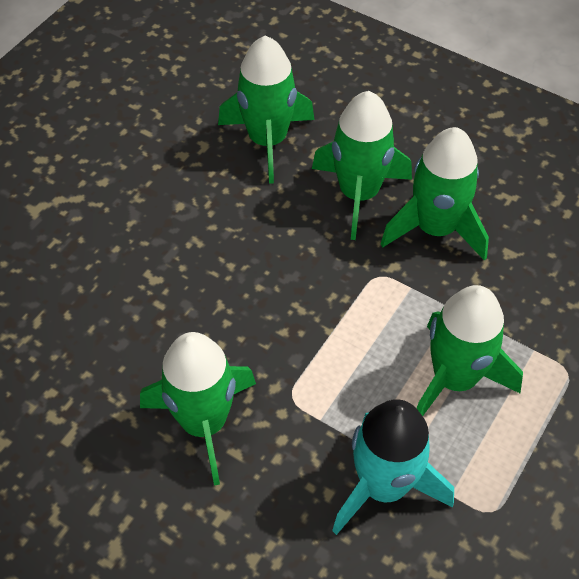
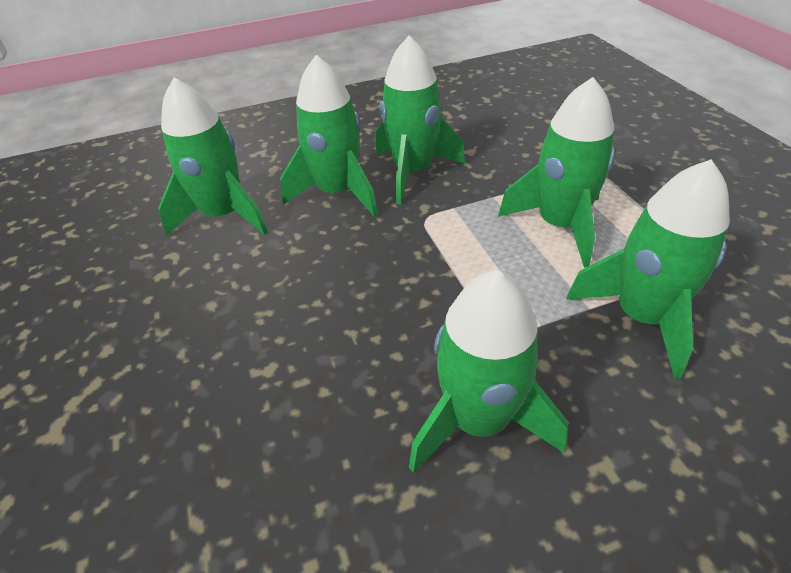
camera: 50 degrees left, 10 degrees down
(384, 486) = (641, 316): turquoise rocket -> green rocket

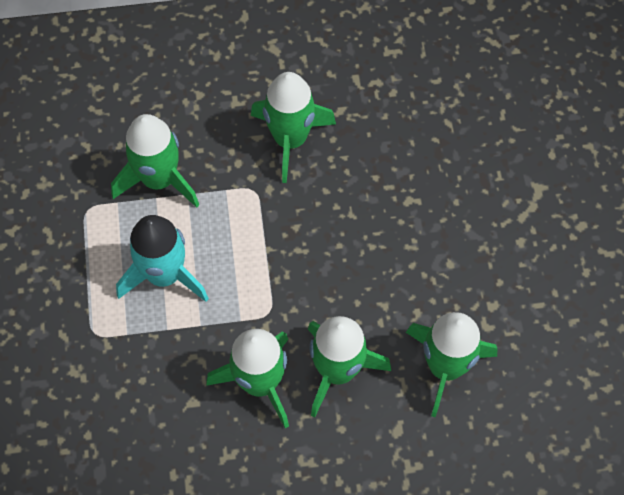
camera: 170 degrees left, 20 degrees up
(559, 225) = (164, 275): green rocket -> turquoise rocket

